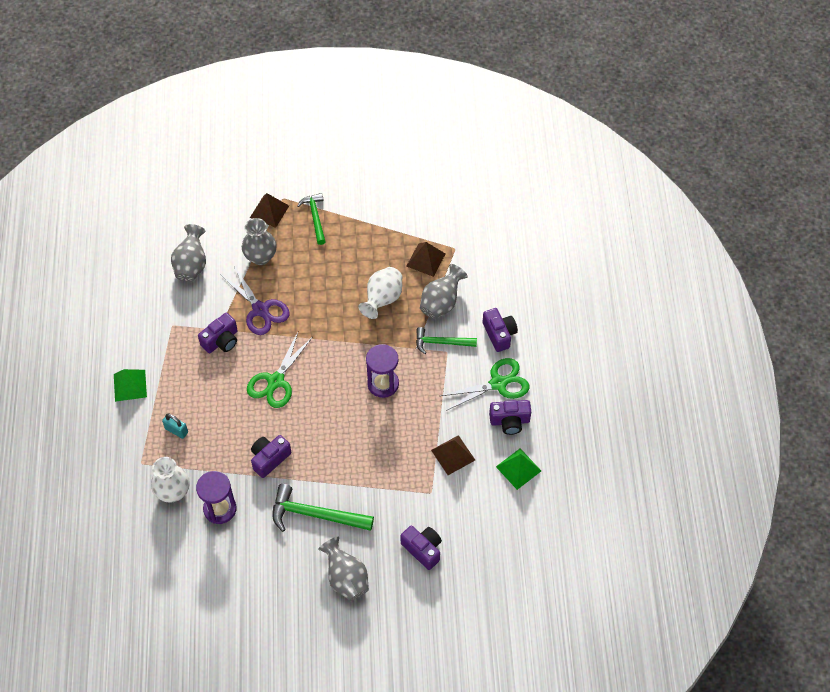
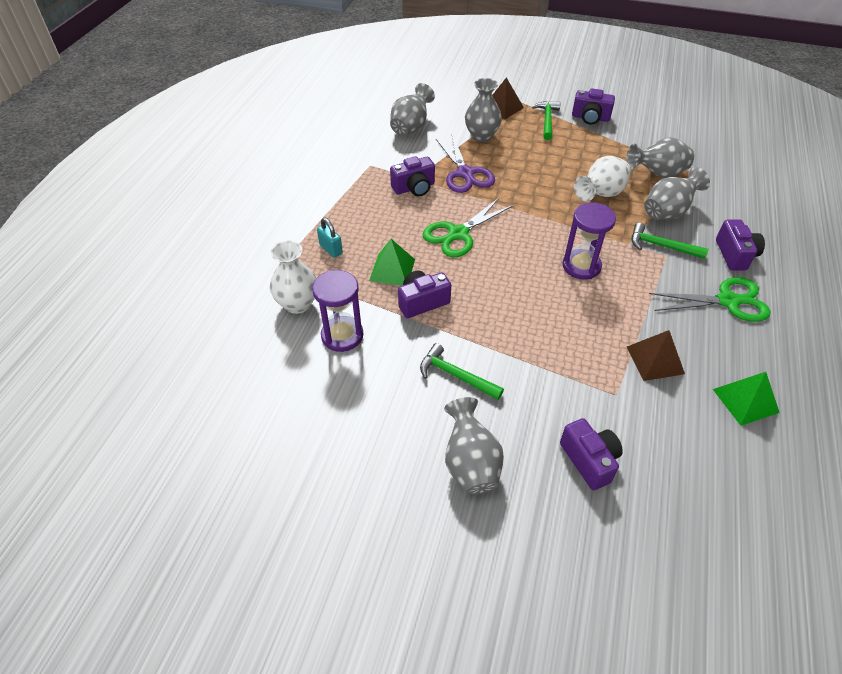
camera: 20 degrees right, 10 degrees down
(130, 385) = (303, 200): green pyramid -> green pyramid (392, 269)
(315, 514) = (456, 375): green hammer -> green hammer, size x0.64
(425, 259) = (657, 174): brown pyramid -> grey vase
(509, 421) = (738, 344): purple camera -> purple camera (590, 118)

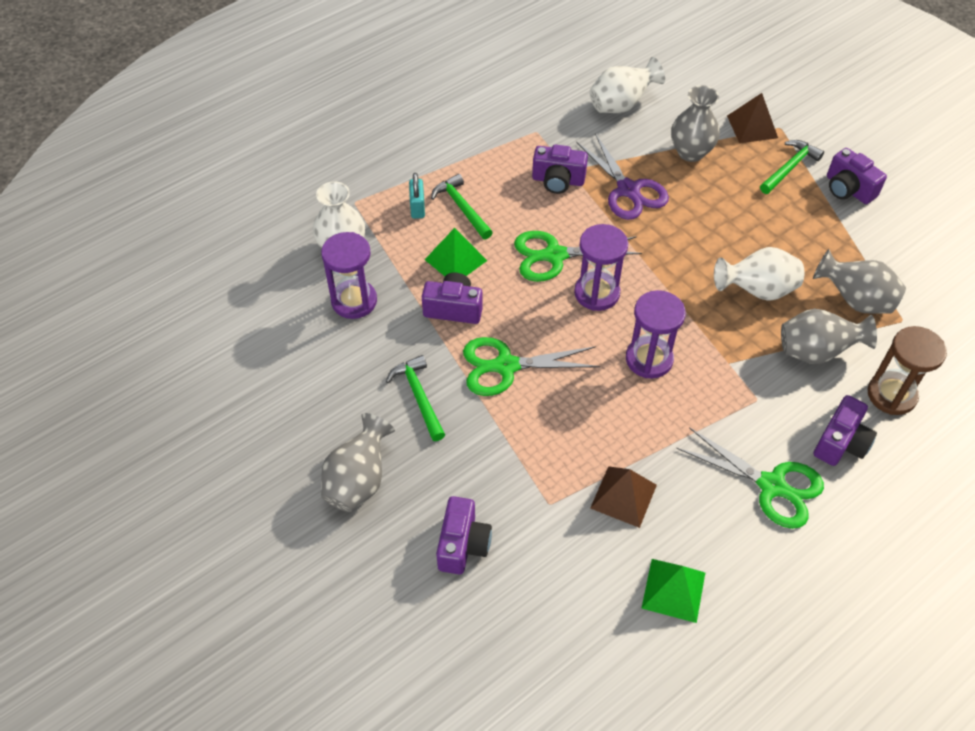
camera: 35 degrees right, 5 degrees up
(411, 127) = (621, 105): grey vase -> white vase
(465, 173) = (628, 190): purple scissors -> purple scissors turned 45 degrees counterclockwise
(496, 320) = (506, 366): none -> green scissors
(508, 243) = (597, 293): none -> purple hourglass
(661, 246) = (763, 385): green hammer -> green hammer (461, 207)
(730, 214) = (891, 395): none -> brown hourglass

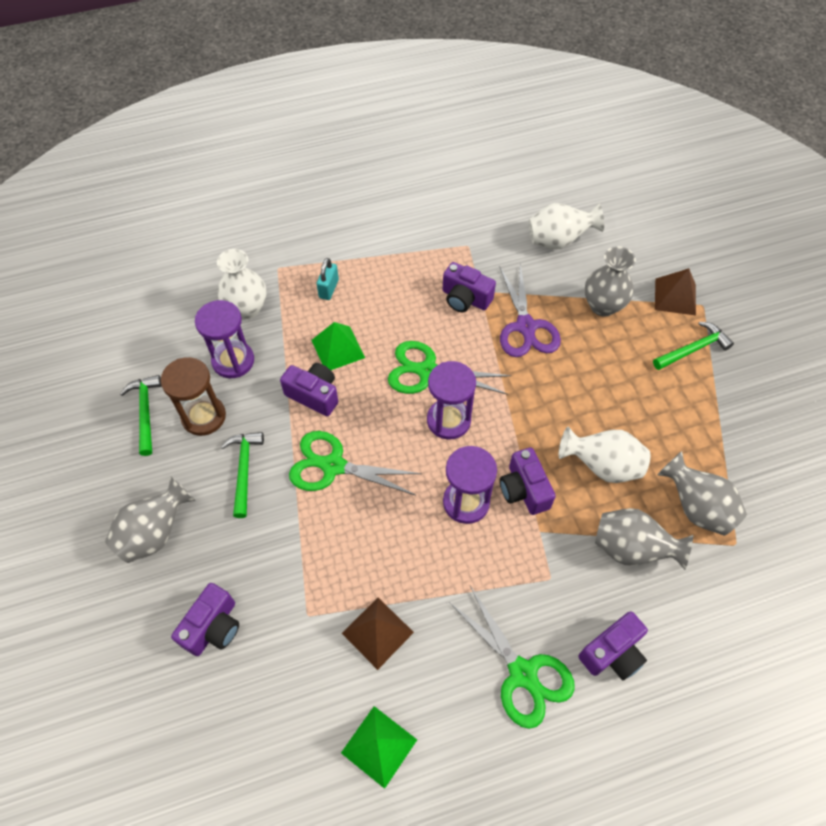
camera: 20 degrees right, 5 degrees up
(461, 207) = (367, 300): green hammer -> green hammer (145, 412)
(848, 189) = (742, 388): purple camera -> purple camera (524, 490)
(891, 395) = (687, 620): brown hourglass -> brown hourglass (204, 416)

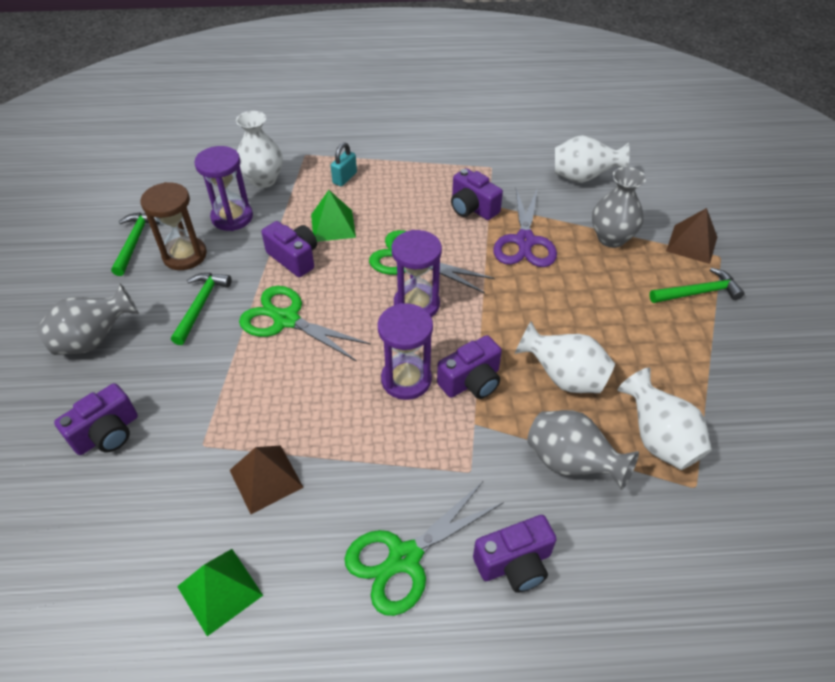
camera: 15 degrees right, 10 degrees down
(522, 673) = (405, 558): green scissors -> green scissors turned 75 degrees clockwise
(524, 490) = (471, 381): purple camera -> purple camera turned 120 degrees counterclockwise
(695, 507) = (658, 439): grey vase -> white vase

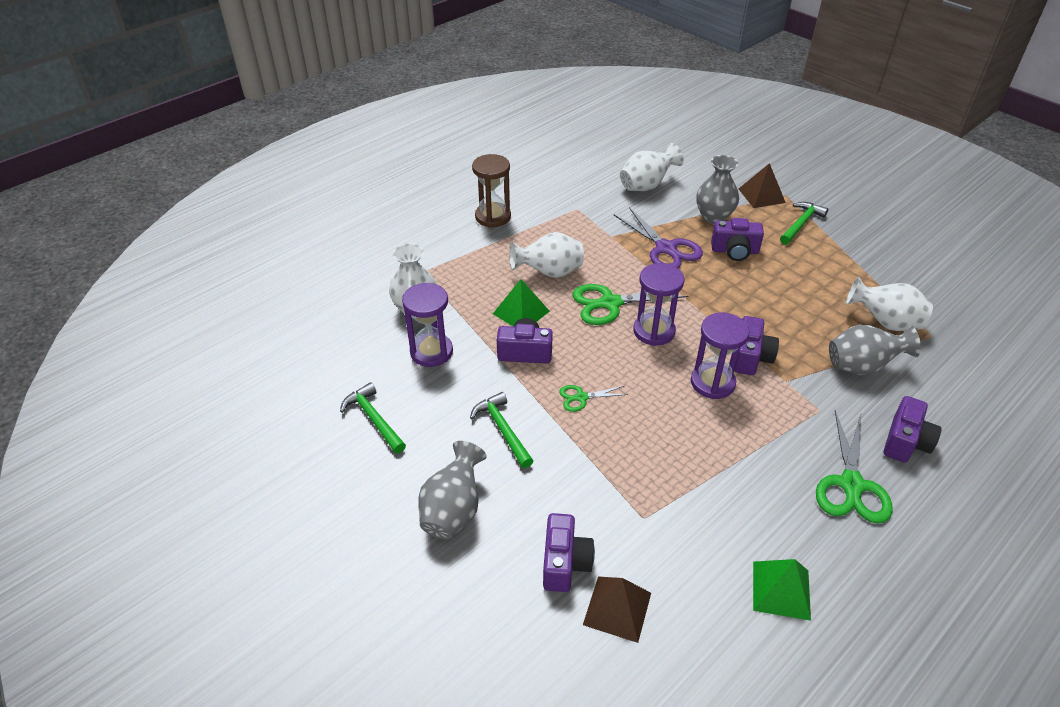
camera: 40 degrees left, 5 degrees down
(184, 255) = (434, 403): brown hourglass -> brown hourglass (493, 217)
(266, 478) = (713, 505): brown pyramid -> brown pyramid (617, 608)
(286, 320) = (581, 397): green scissors -> green scissors, size x0.53
(345, 178) = (480, 273): turquoise padlock -> none
(472, 208) = (602, 245): purple camera -> purple camera (735, 251)
(563, 377) = (796, 320): white vase -> white vase (549, 273)

